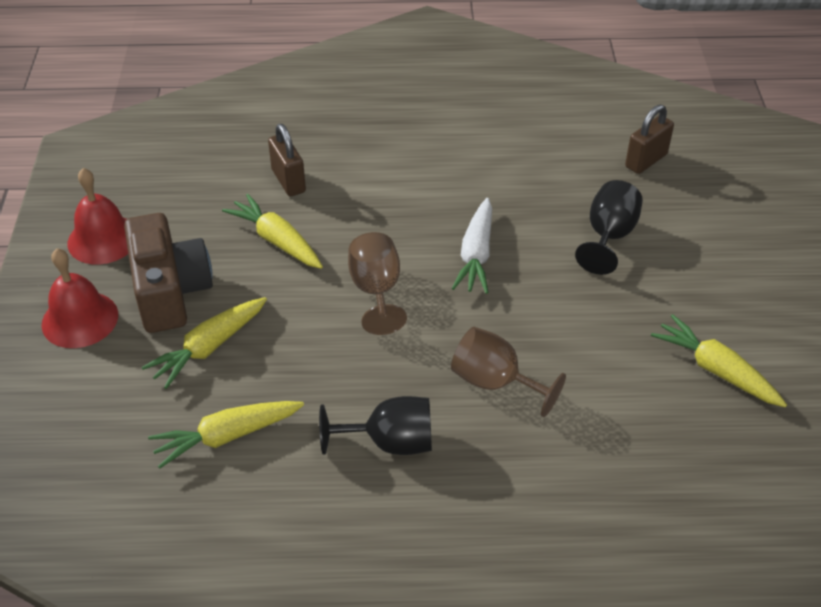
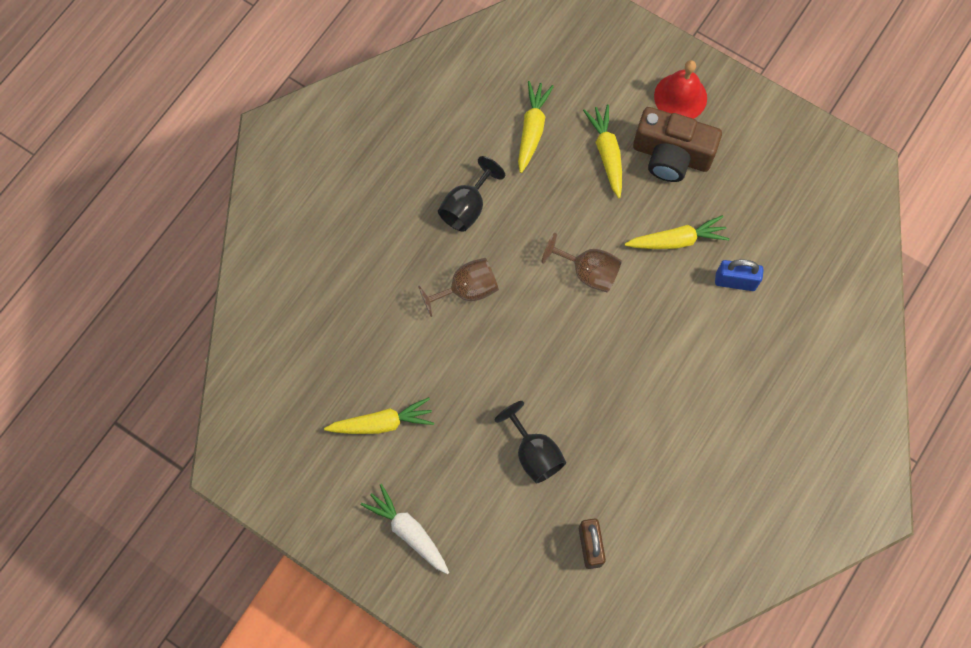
camera: 125 degrees right, 25 degrees up
(103, 239) = (749, 140): red bell -> none
(288, 181) = (735, 281): brown padlock -> blue padlock
(476, 255) = (577, 354): white carrot -> white carrot (408, 531)

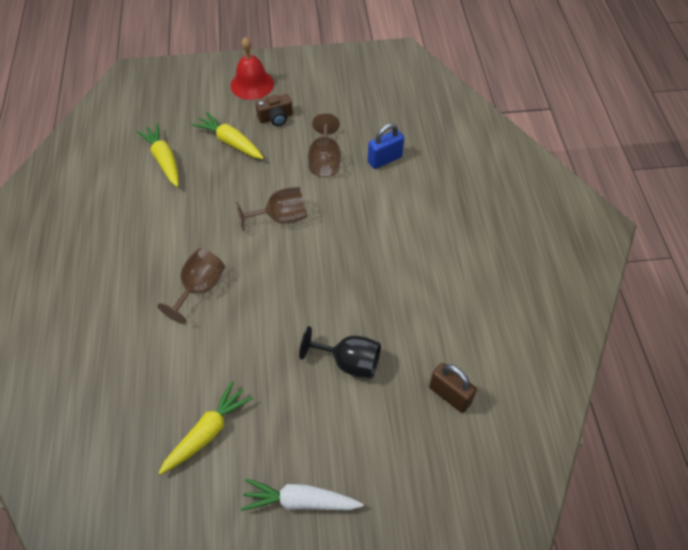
camera: 40 degrees left, 15 degrees down
(467, 207) = (154, 235): black goblet -> none
(671, 155) = (276, 118): brown camera -> brown camera, size x0.52
(677, 240) = (325, 161): yellow carrot -> brown goblet

